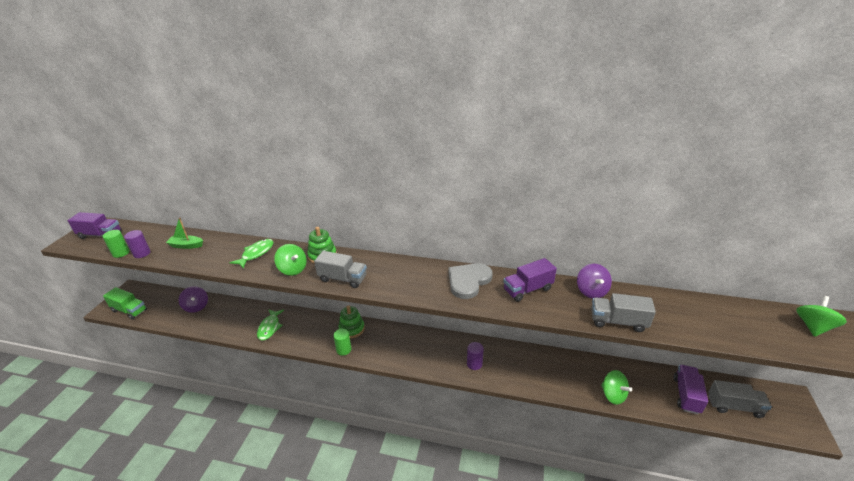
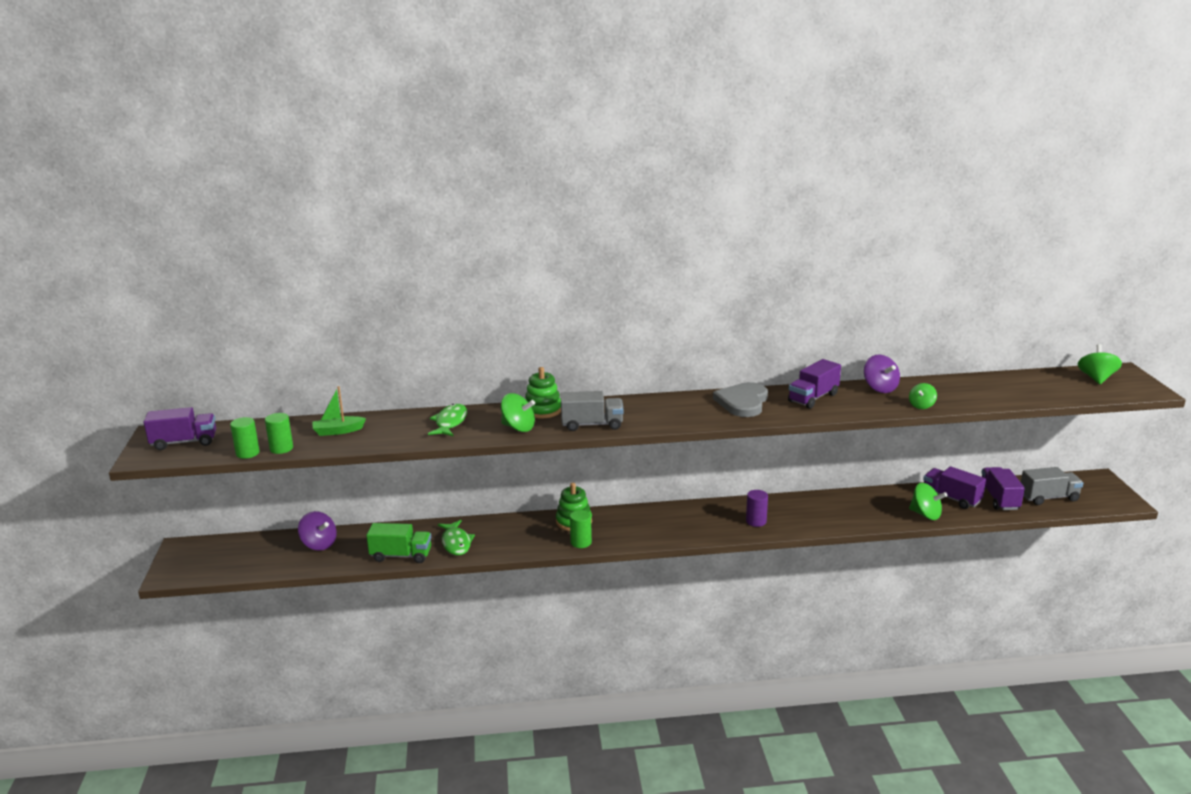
camera: 20 degrees left, 10 degrees down
(129, 310) = (211, 569): green truck -> green truck (401, 556)
(142, 253) = (281, 448): purple cylinder -> green cylinder
(618, 321) = (921, 406): grey truck -> green spinning top
(643, 382) = (951, 498): none -> purple truck

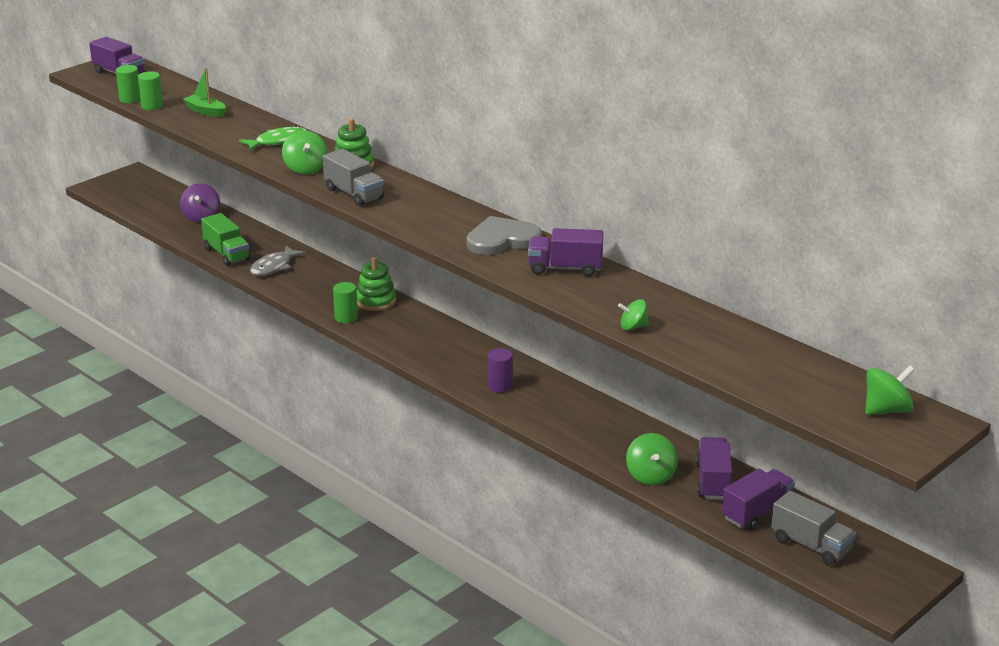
camera: 50 degrees right, 5 degrees up
(456, 543) = (274, 267): green fish -> grey fish
(880, 388) = (645, 294): purple spinning top -> none

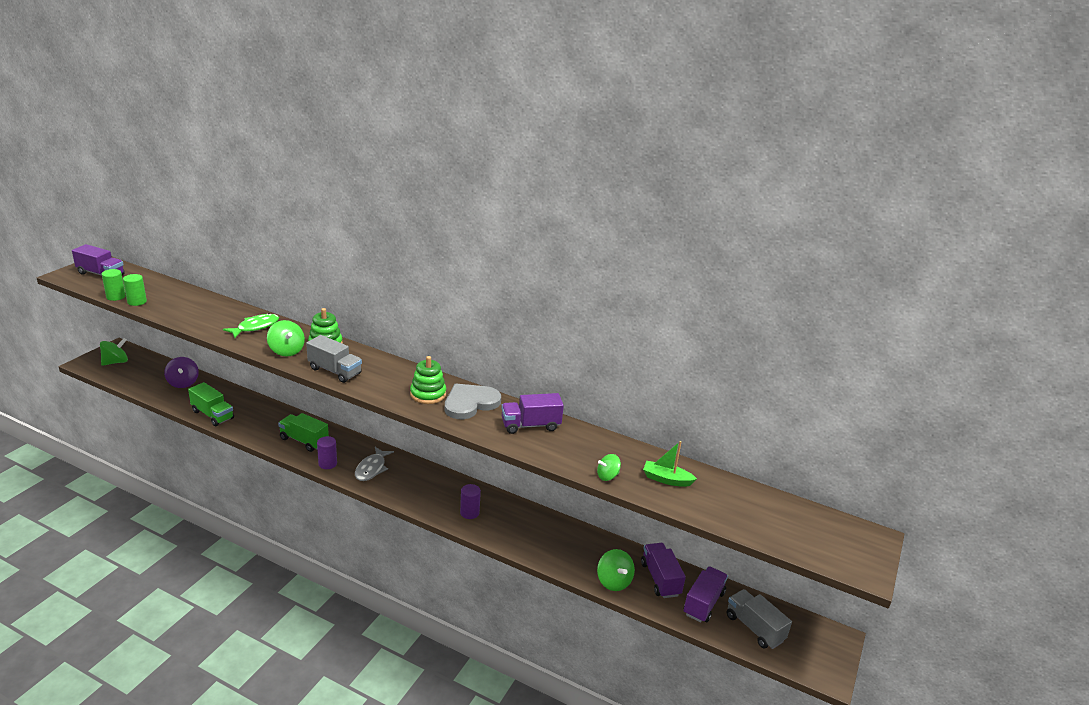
camera: 20 degrees left, 0 degrees up
(206, 111) = (186, 303): green boat -> green boat (666, 479)
(274, 267) = (255, 422): grey fish -> grey fish (372, 468)
(326, 291) = (304, 441): none -> green truck
(346, 318) = (327, 464): green cylinder -> purple cylinder
(376, 301) = (347, 445): green stacking toy -> green stacking toy (428, 394)
(811, 545) = (754, 628): grey truck -> grey truck turned 150 degrees counterclockwise
(886, 410) = (829, 531): green spinning top -> green spinning top (115, 362)

